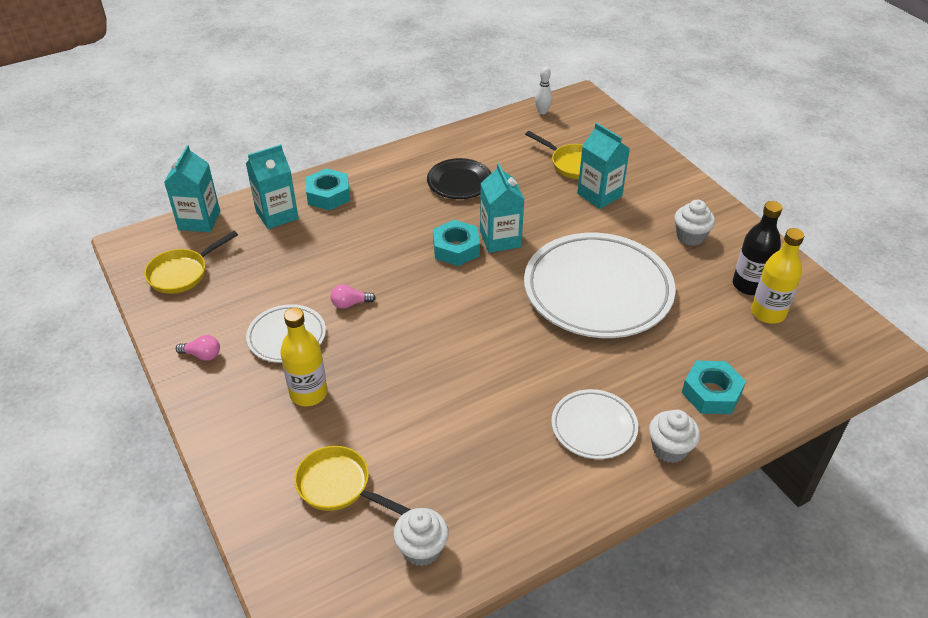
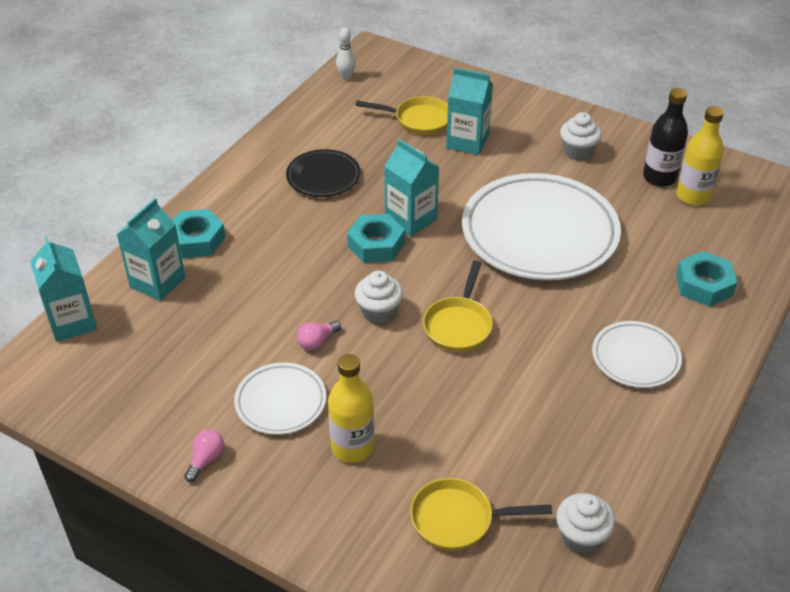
camera: 30 degrees left, 0 degrees up
(182, 273) = (104, 386): yellow pan -> yellow pan (458, 325)
(202, 355) = (206, 460): pink light bulb -> pink light bulb turned 45 degrees counterclockwise
(669, 449) = (709, 348): white cupcake -> white cupcake (379, 312)

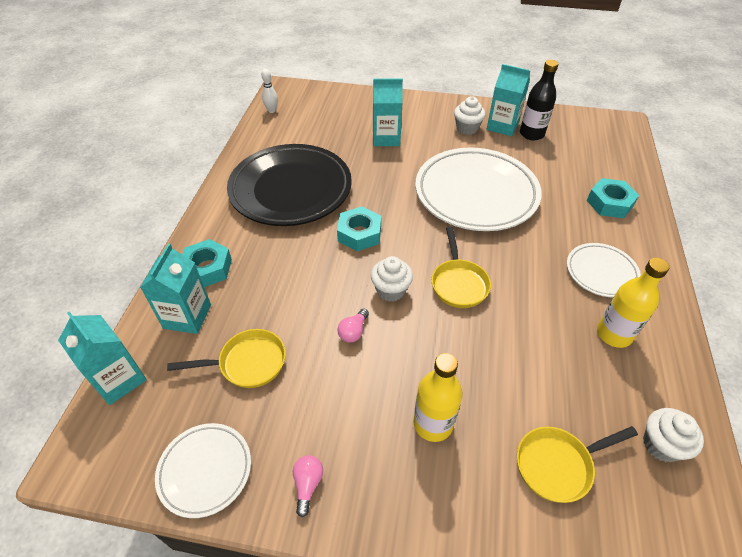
camera: 20 degrees left, 5 degrees up
(281, 402) = (349, 400): white plate -> white plate (205, 470)
(323, 177) = (291, 189): black plate -> black plate, size x2.00
(411, 219) = (375, 206): turquoise carton -> turquoise carton (502, 126)
(418, 120) = (342, 130): yellow pan -> yellow pan (247, 363)
(693, 196) = (561, 142): yellow bottle -> yellow bottle (614, 334)

